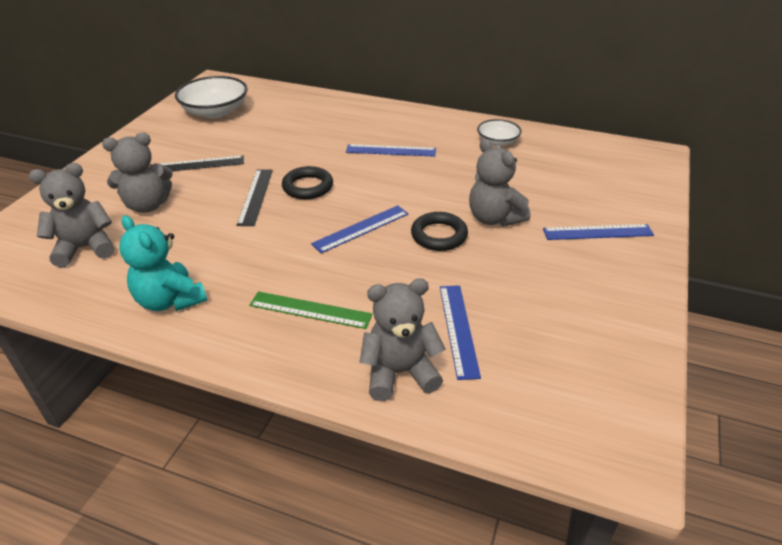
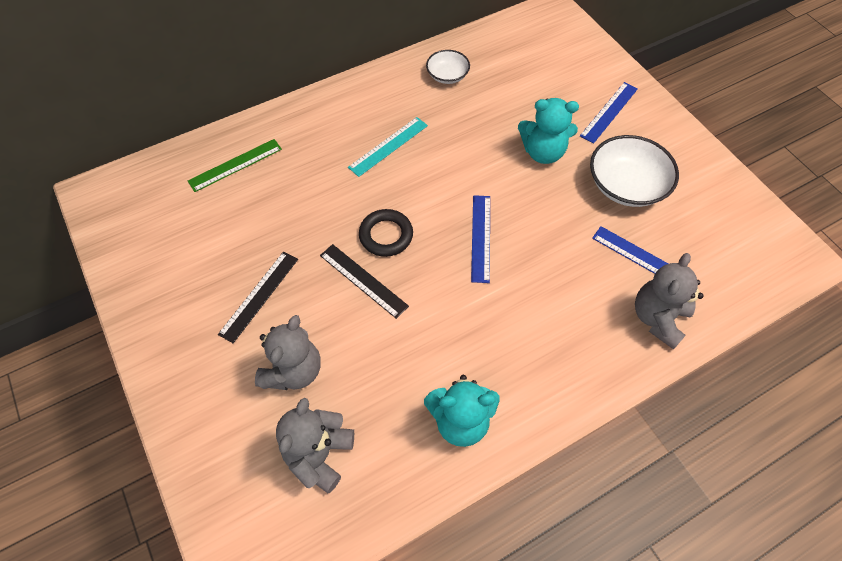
camera: 50 degrees left, 20 degrees up
(215, 111) = (167, 227): white bowl -> white bowl (626, 185)
(310, 310) = (552, 330): green ruler -> green ruler (235, 165)
(391, 150) = (388, 146): blue ruler -> turquoise ruler
(439, 235) = (533, 197): black ring -> none
(494, 218) = (543, 152): grey teddy bear -> turquoise teddy bear

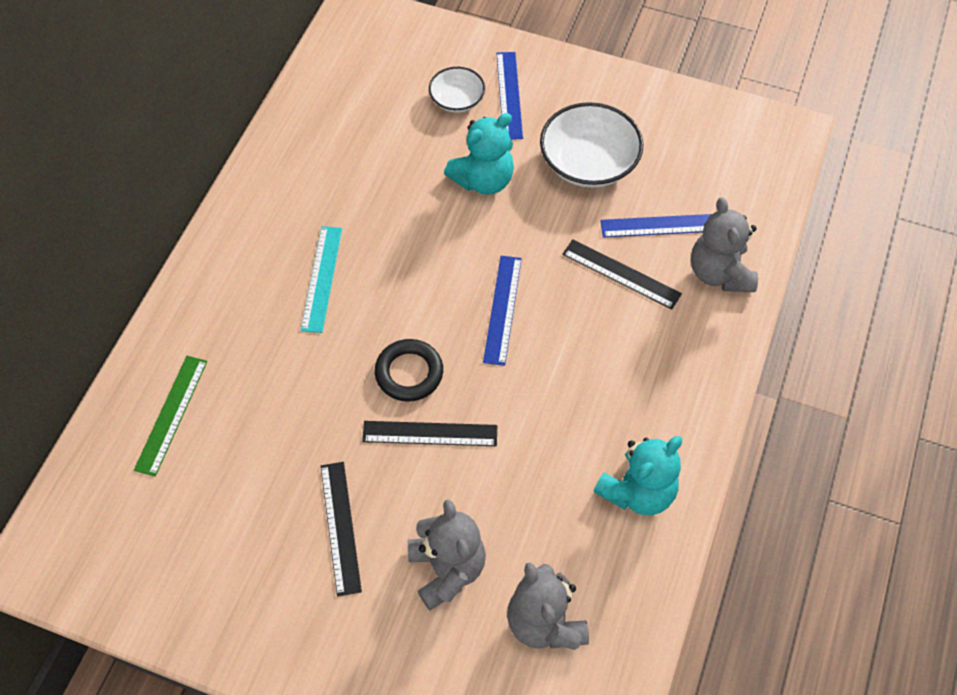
camera: 40 degrees left, 0 degrees up
(447, 75) = (310, 158): white bowl -> white bowl (457, 100)
(480, 237) = (502, 309): blue ruler -> blue ruler turned 45 degrees clockwise
(583, 270) = (621, 274): none -> black ruler

